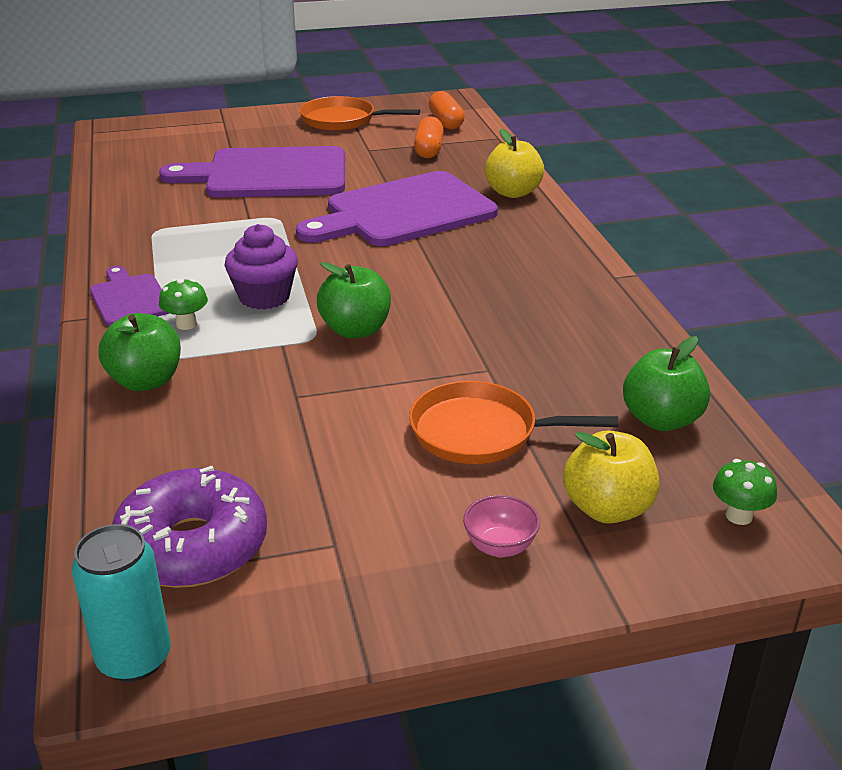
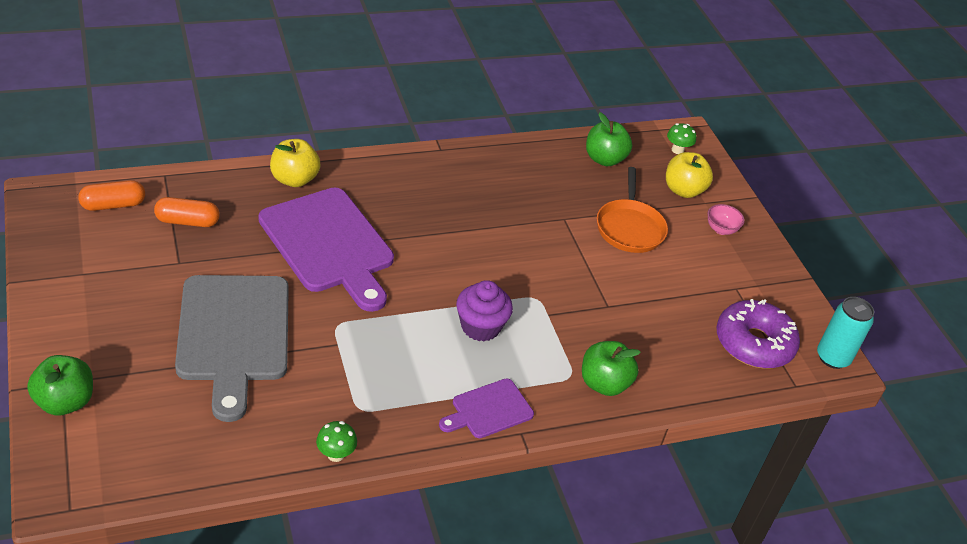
camera: 100 degrees left, 10 degrees up
(186, 324) = (525, 369): green mushroom -> green mushroom (336, 454)
(269, 174) = (233, 334): purple cutting board -> grey cutting board
(342, 120) = (87, 281): orange pan -> none
(355, 330) = (524, 277): green apple -> green apple (65, 402)

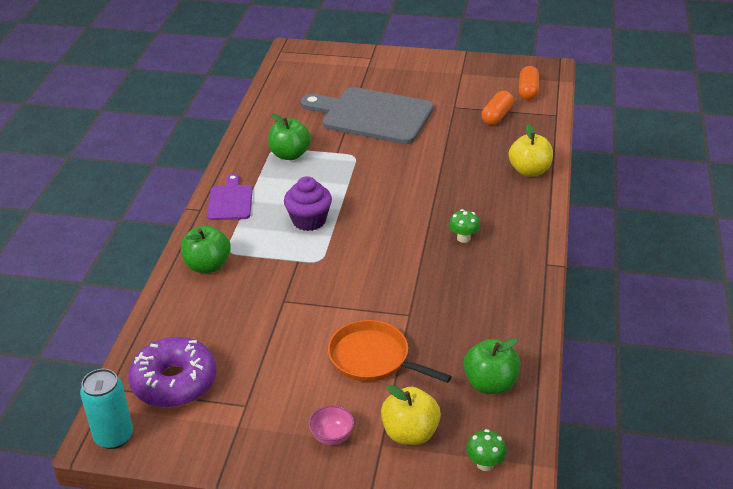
camera: 125 degrees right, 5 degrees down
(65, 402) = (355, 57): green apple -> green apple (290, 155)
(329, 245) = (441, 171): purple cutting board -> none
(336, 454) = (247, 132): green mushroom -> green mushroom (463, 238)

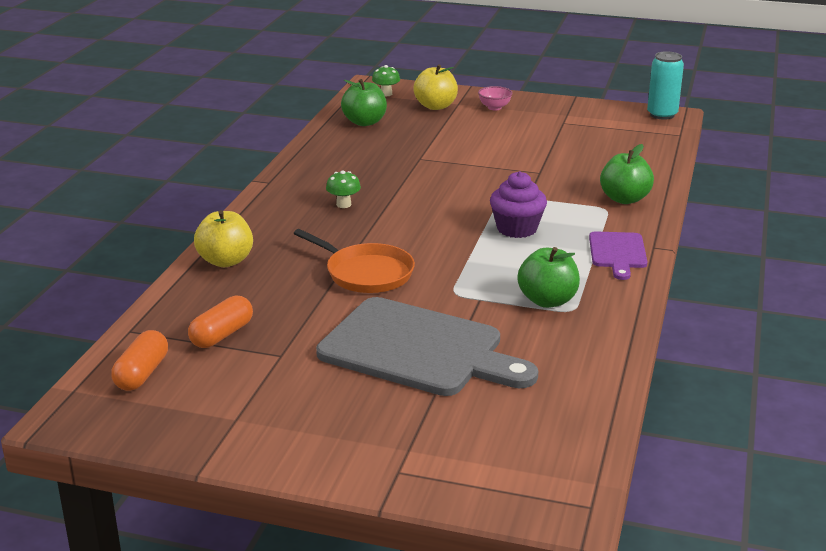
camera: 175 degrees left, 10 degrees down
(174, 382) = (626, 135): purple donut -> none
(372, 358) = (458, 138): orange pan -> orange pan (366, 273)

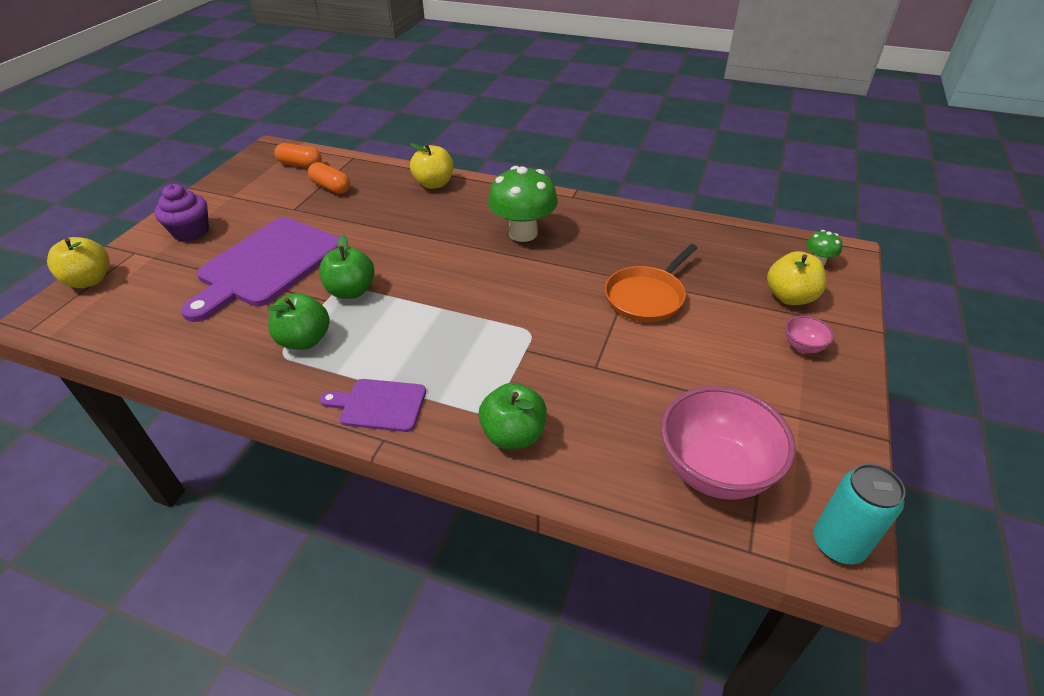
camera: 95 degrees right, 15 degrees up
(343, 204) = (523, 233): green mushroom -> green mushroom, size x2.17
(364, 122) = (724, 246): green apple -> green apple (351, 291)
(366, 273) = (393, 243): orange pan -> orange pan (646, 297)
(418, 350) = (266, 265): grey cutting board -> purple cutting board
(473, 490) = (90, 280): none -> yellow apple
(517, 229) = (453, 334): purple cupcake -> purple cupcake (191, 232)
(624, 139) = (714, 470): none -> pink bowl

